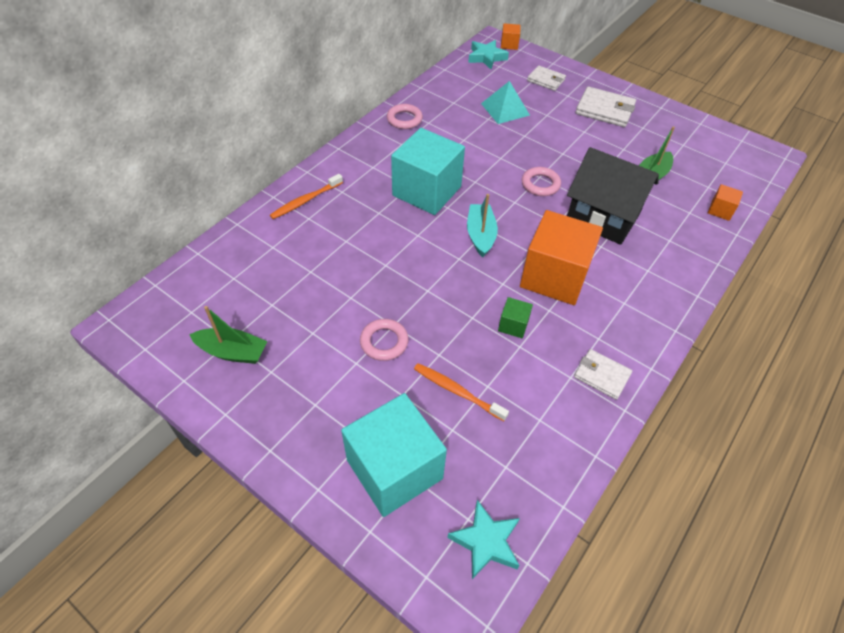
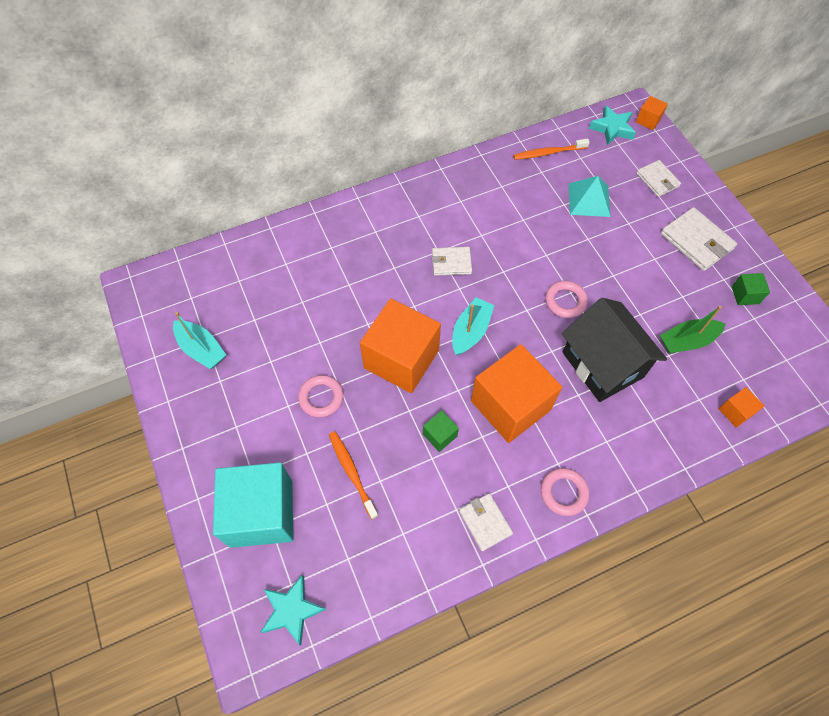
camera: 30 degrees right, 10 degrees up
(232, 352) = (201, 349): green boat -> turquoise boat
(305, 201) = (339, 228): orange toothbrush -> orange toothbrush (548, 153)
(404, 119) = (480, 174): pink ring -> pink ring (563, 493)
(427, 191) = (451, 263): turquoise cube -> white wallet
(436, 280) = (401, 359): none -> orange cube
(665, 132) = (745, 295): none -> green cube

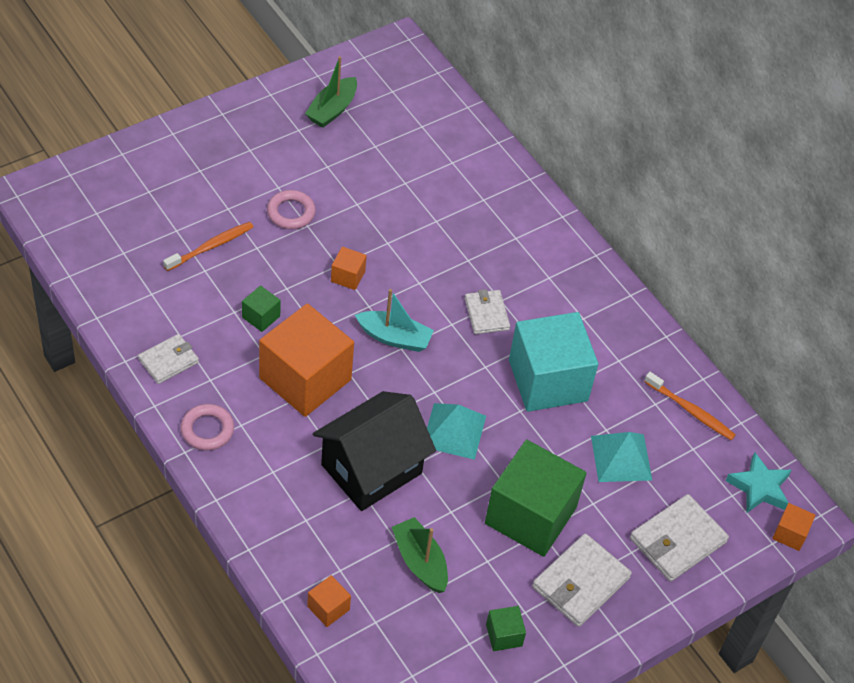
camera: 75 degrees right, 10 degrees down
(201, 349) = (332, 110): turquoise boat -> green boat
(261, 513) = (162, 182): turquoise cube -> turquoise cube (548, 380)
(292, 610) = (73, 217): turquoise star -> none
(401, 359) = (348, 276): orange cube -> orange cube, size x0.42
(548, 153) = (691, 411): orange toothbrush -> orange toothbrush turned 150 degrees clockwise
(565, 301) = (454, 431): pink ring -> turquoise pyramid
(641, 263) = (530, 515): none -> green cube
(657, 180) = (678, 540): white wallet -> white wallet, size x1.56

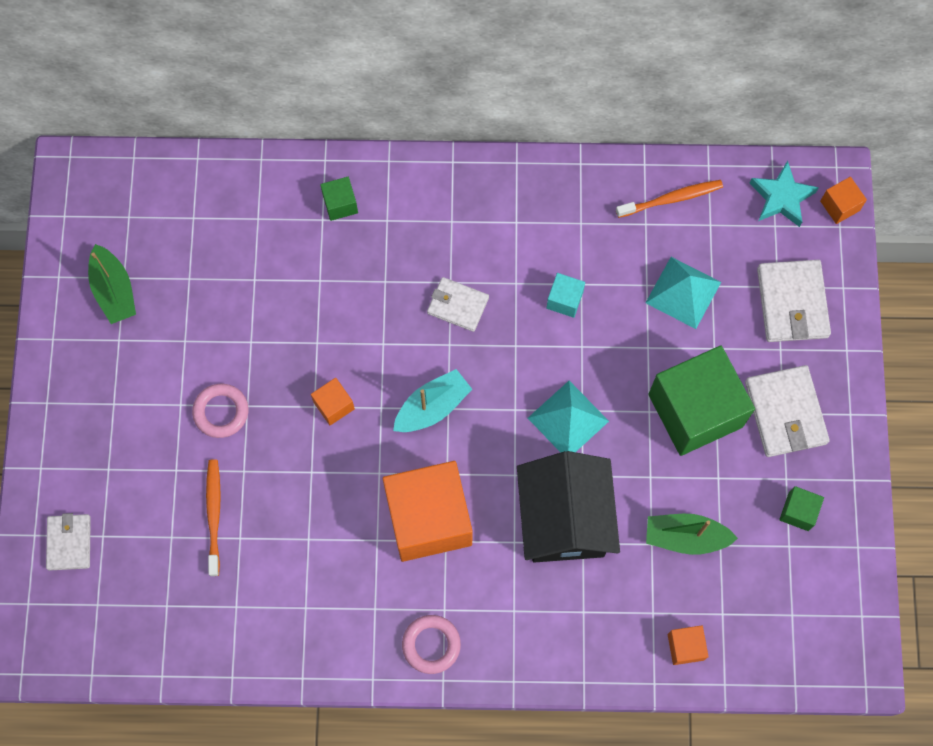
camera: 50 degrees left, 20 degrees up
(168, 361) = (328, 636): white wallet -> white wallet (69, 543)
(261, 317) = (330, 517): green cube -> green cube (340, 204)
(548, 380) = (564, 300): turquoise cube -> turquoise cube, size x0.42

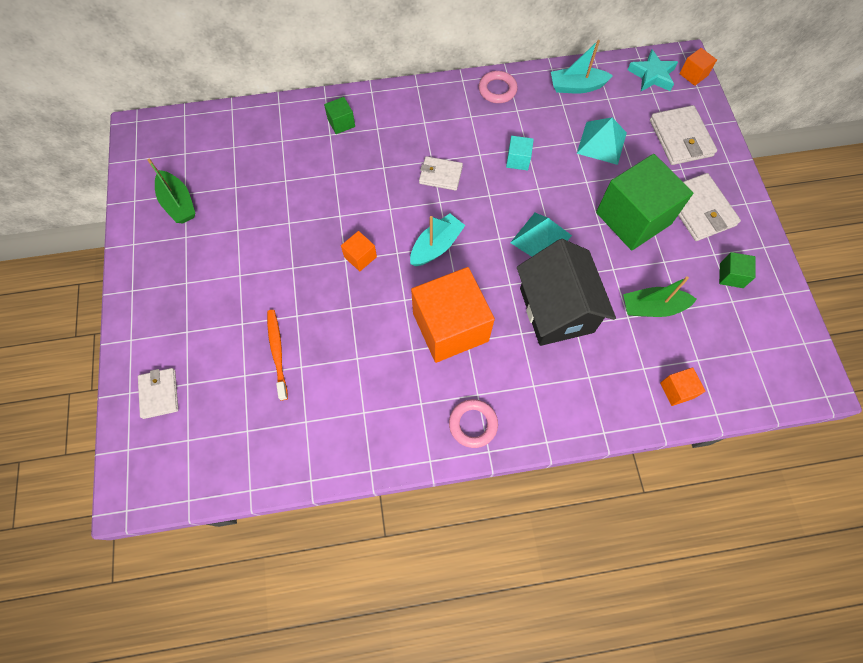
camera: 10 degrees left, 5 degrees down
(221, 412) = (272, 275): pink ring -> pink ring (497, 90)
(671, 199) = (576, 87): orange toothbrush -> turquoise boat

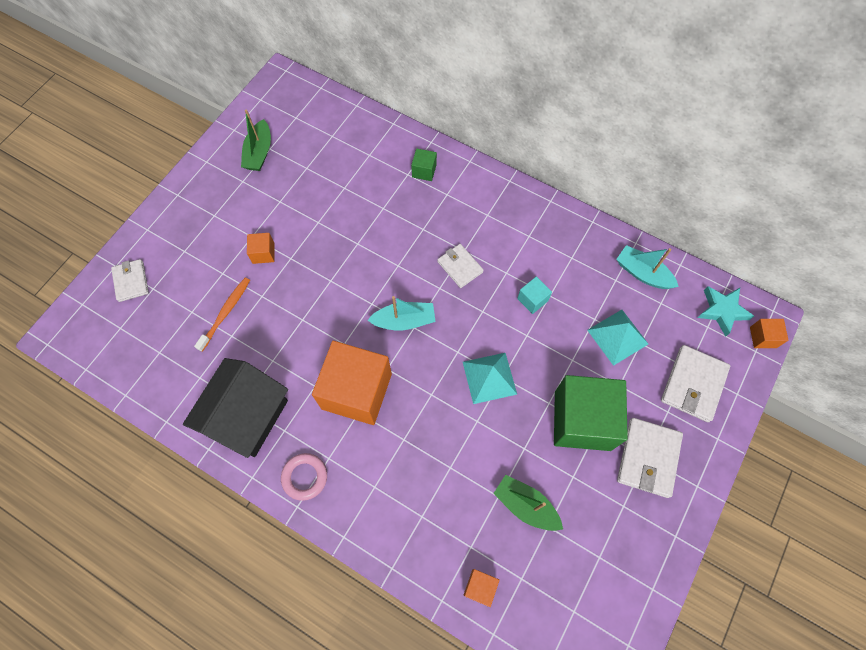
camera: 40 degrees right, 0 degrees up
(159, 394) = (131, 281): white wallet -> white wallet turned 45 degrees counterclockwise
(360, 257) = (343, 286): orange cube -> orange cube (263, 253)
(497, 90) = (571, 229): pink ring -> none
(556, 310) = (447, 443): black house -> black house (247, 416)
(731, 275) = (620, 535): green cube -> none

